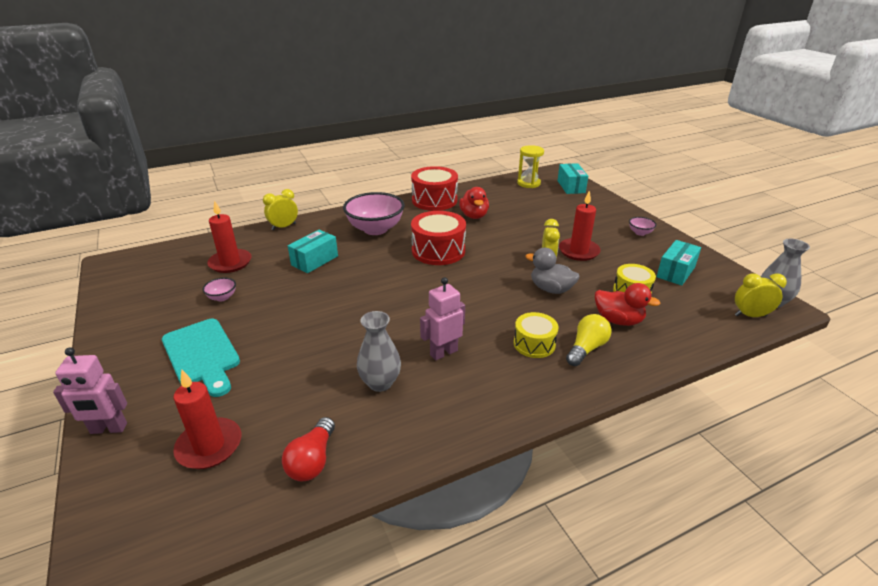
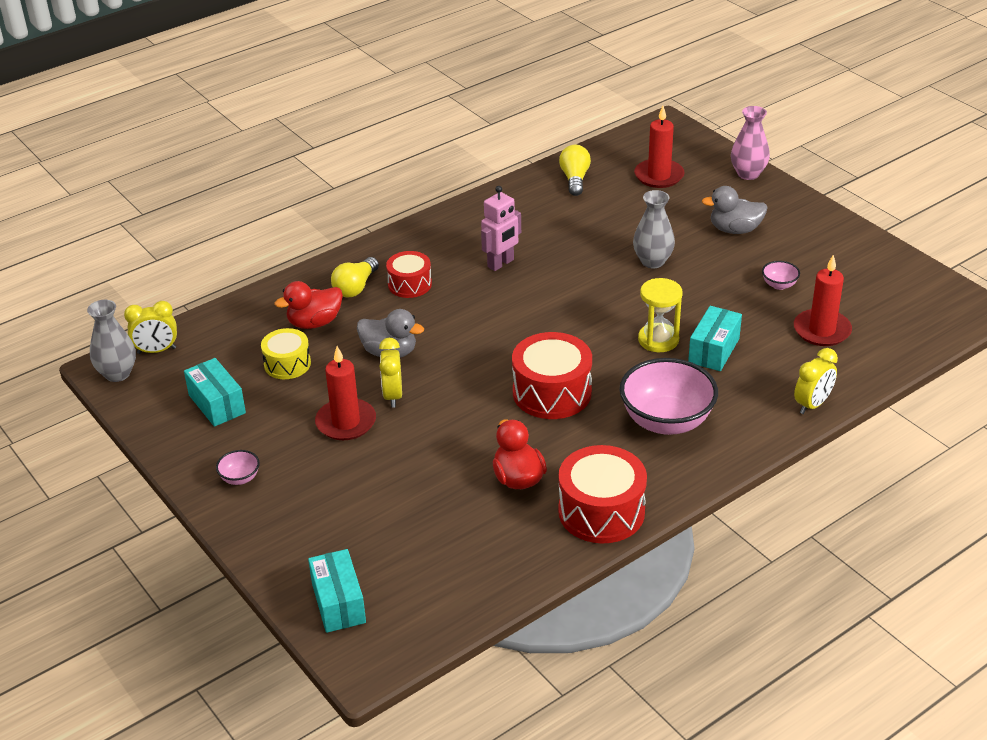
camera: 170 degrees right, 5 degrees up
(108, 429) = (748, 174): pink robot -> pink vase
(202, 354) = (735, 230): turquoise cutting board -> grey duck
(312, 460) = (575, 179): red light bulb -> yellow light bulb
(380, 383) = (550, 231): grey vase -> grey vase (652, 261)
(528, 183) = (427, 601): yellow hourglass -> yellow hourglass (658, 340)
(534, 344) = (410, 284): yellow drum -> red drum
(618, 320) = (314, 323): red duck -> red duck turned 45 degrees counterclockwise
(675, 272) = (217, 404): turquoise box -> turquoise box turned 60 degrees counterclockwise

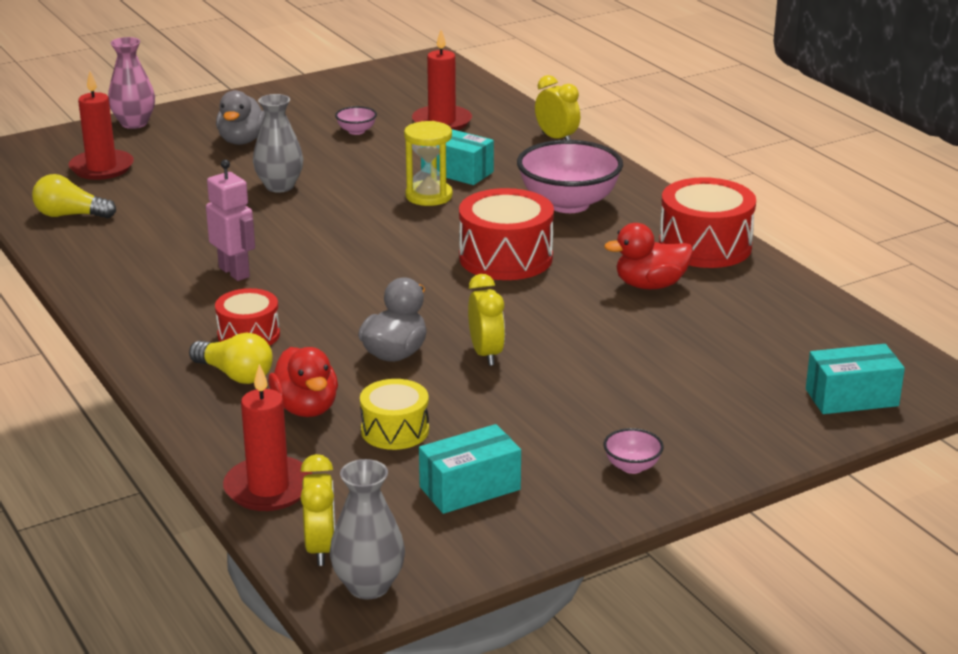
camera: 85 degrees left, 10 degrees down
(346, 422) = (532, 387): red candle -> red candle (268, 488)
(393, 395) = (486, 354): yellow clock -> yellow clock turned 105 degrees counterclockwise

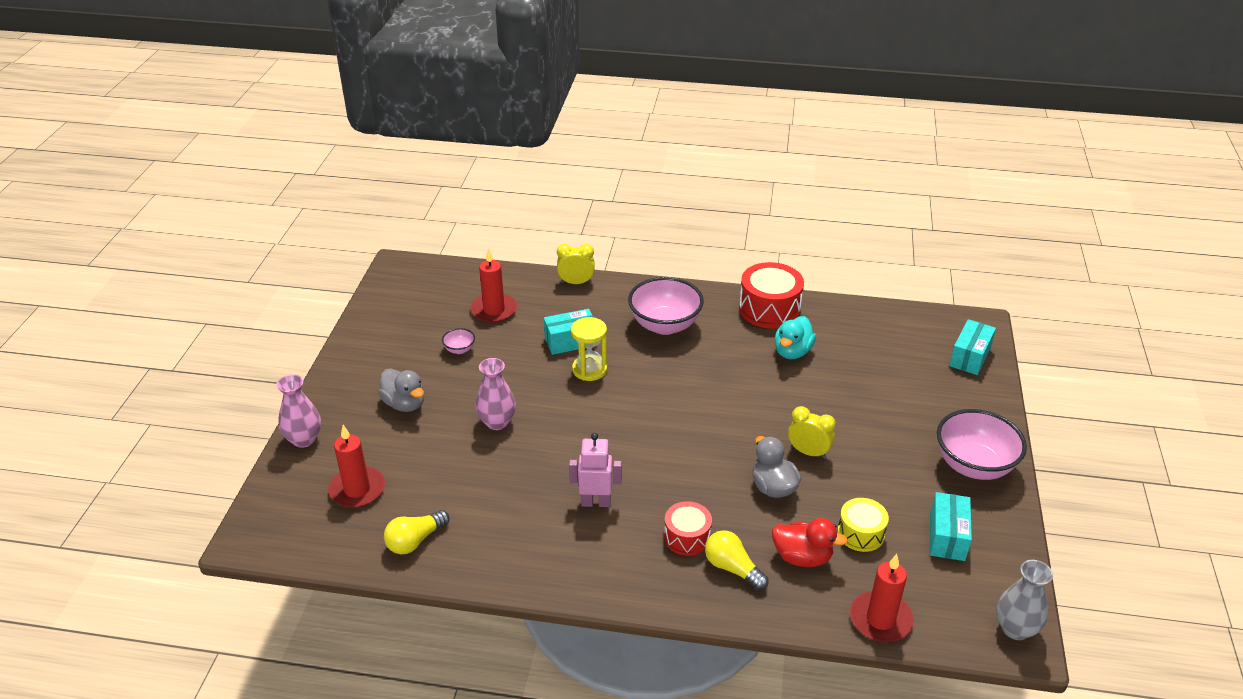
camera: 50 degrees left, 10 degrees up
(235, 375) = (732, 568): yellow light bulb -> yellow light bulb turned 120 degrees counterclockwise
(279, 186) = (497, 422): grey vase -> pink vase
(321, 548) = (963, 629): yellow clock -> none
(505, 258) = (703, 384): red drum -> none
(632, 466) = (973, 465): pink bowl -> pink bowl, size x2.31
(650, 285) = (792, 352): red duck -> turquoise duck

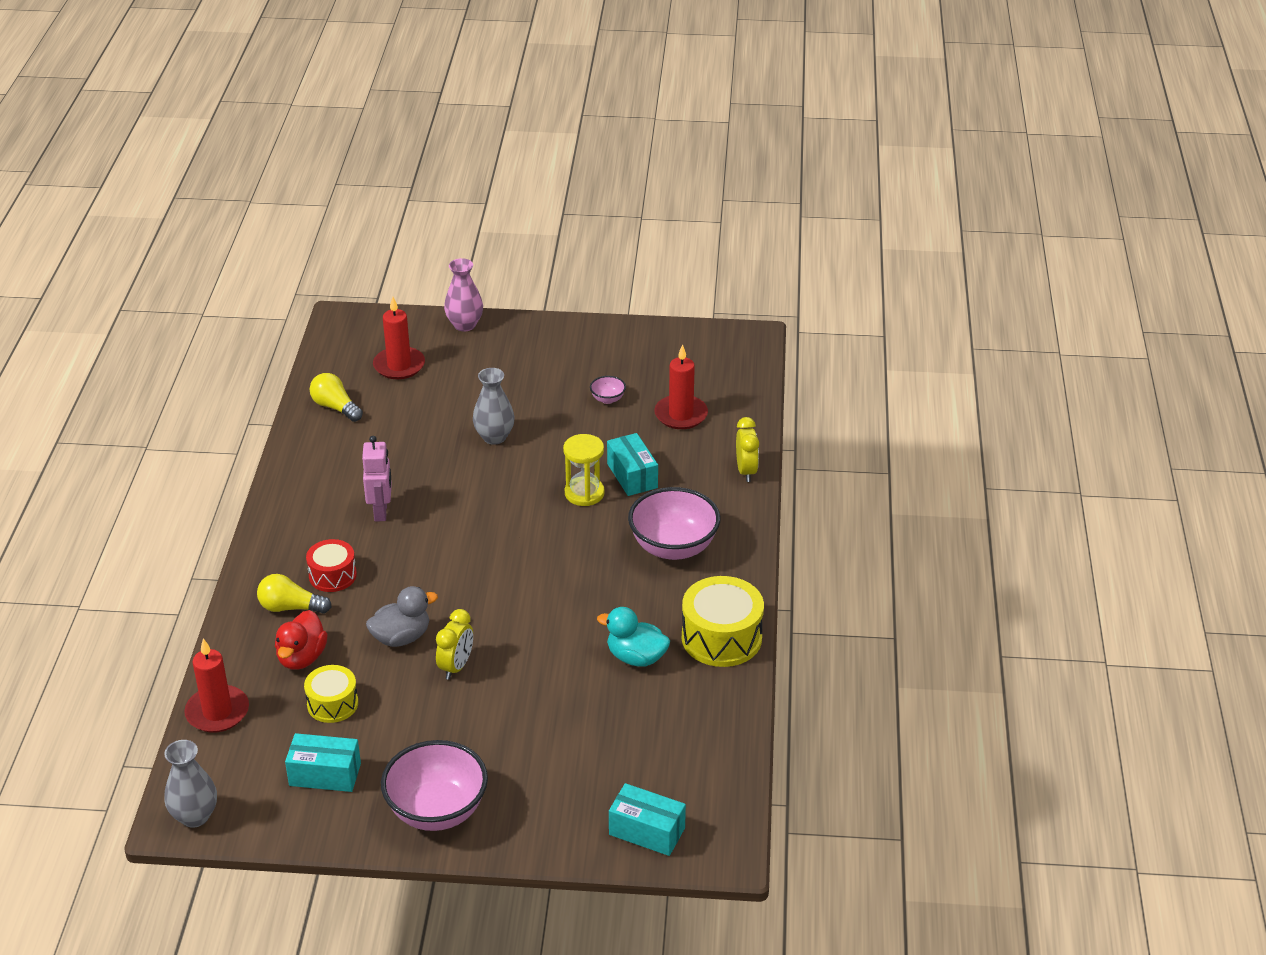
camera: 85 degrees right, 0 degrees up
(405, 404) = (518, 375): grey duck -> none
(497, 422) = (494, 437): pink vase -> grey vase
(732, 568) = (290, 607): yellow light bulb -> yellow light bulb turned 120 degrees counterclockwise
(769, 309) = (721, 638): red drum -> yellow drum

